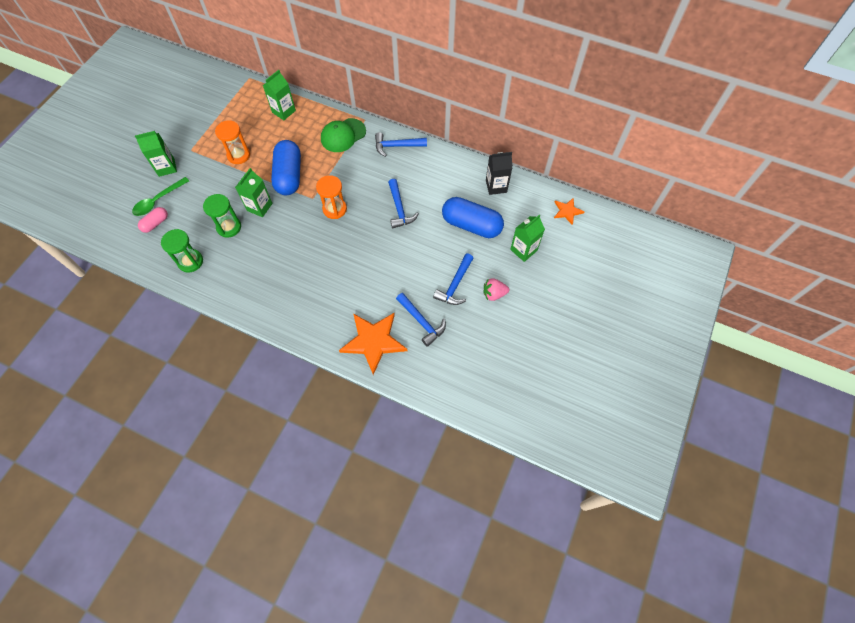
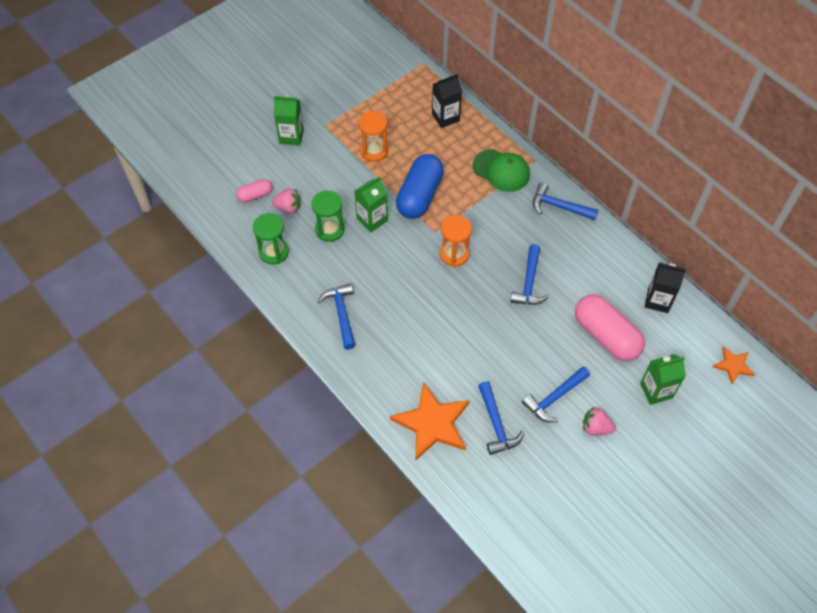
camera: 25 degrees right, 5 degrees down
(158, 201) = (267, 171): green spoon -> none
(187, 223) = (288, 207): none -> pink strawberry
(266, 288) = (342, 314): none -> blue hammer
(283, 111) = (445, 117): green carton -> black carton
(343, 135) = (501, 170): green cap -> green cap turned 135 degrees counterclockwise
(471, 225) = (606, 335): blue capsule -> pink capsule

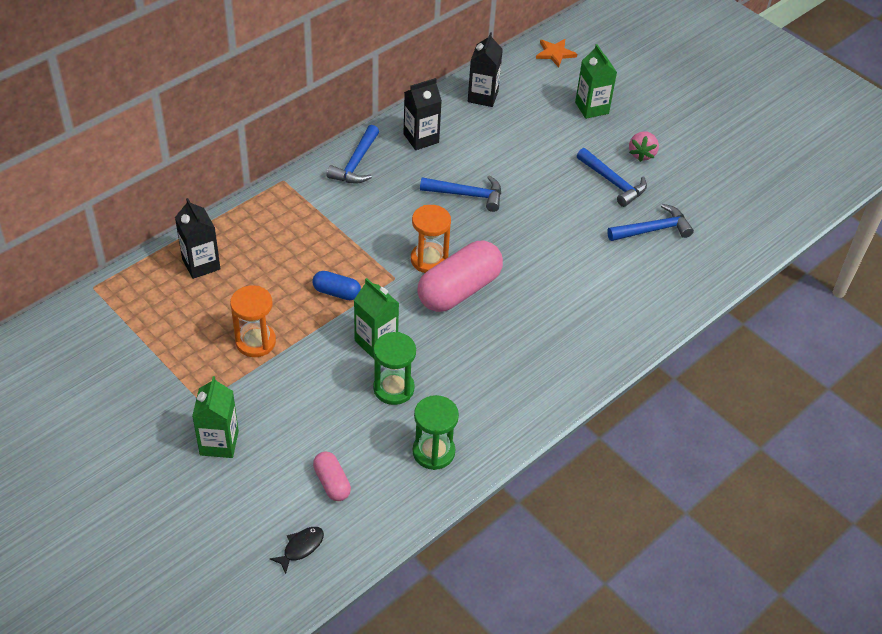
camera: 95 degrees left, 10 degrees down
(209, 180) = (301, 548): none -> black fish
(288, 207) = (355, 439): pink strawberry -> none
(342, 314) = (527, 371): blue hammer -> none
(420, 196) = (336, 292): blue capsule -> blue capsule, size x0.50
(432, 423) = (662, 283): orange star -> none
(501, 170) = (298, 212): green cap -> none
(595, 252) = (421, 138): none -> black carton
(606, 335) = (531, 138): pink capsule -> pink capsule (459, 290)

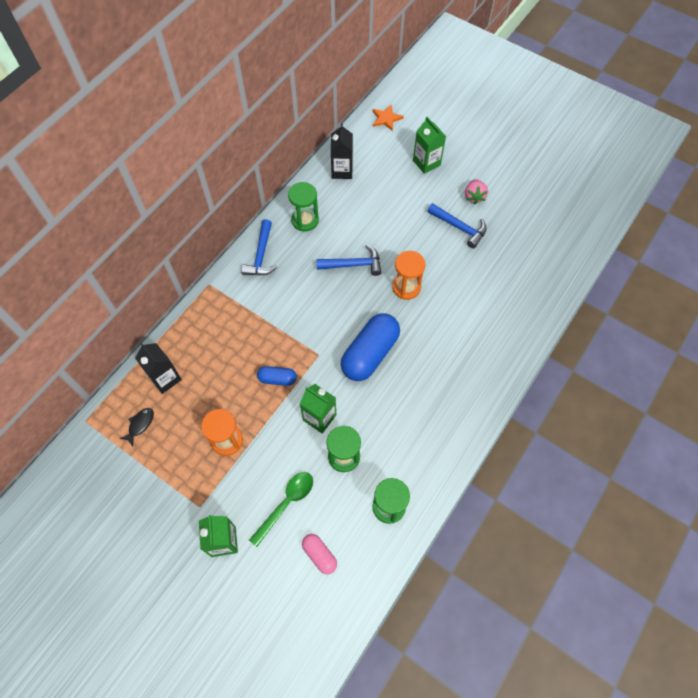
camera: 10 degrees left, 15 degrees up
(301, 548) = (311, 621): black fish -> black fish (140, 425)
(307, 421) = (286, 504): none -> green spoon
(421, 138) = (305, 220): black carton -> green hourglass
(429, 260) = (340, 331): orange hourglass -> orange hourglass (406, 287)
(459, 290) = (370, 354): pink capsule -> blue capsule
(653, 230) = (499, 264): blue hammer -> none

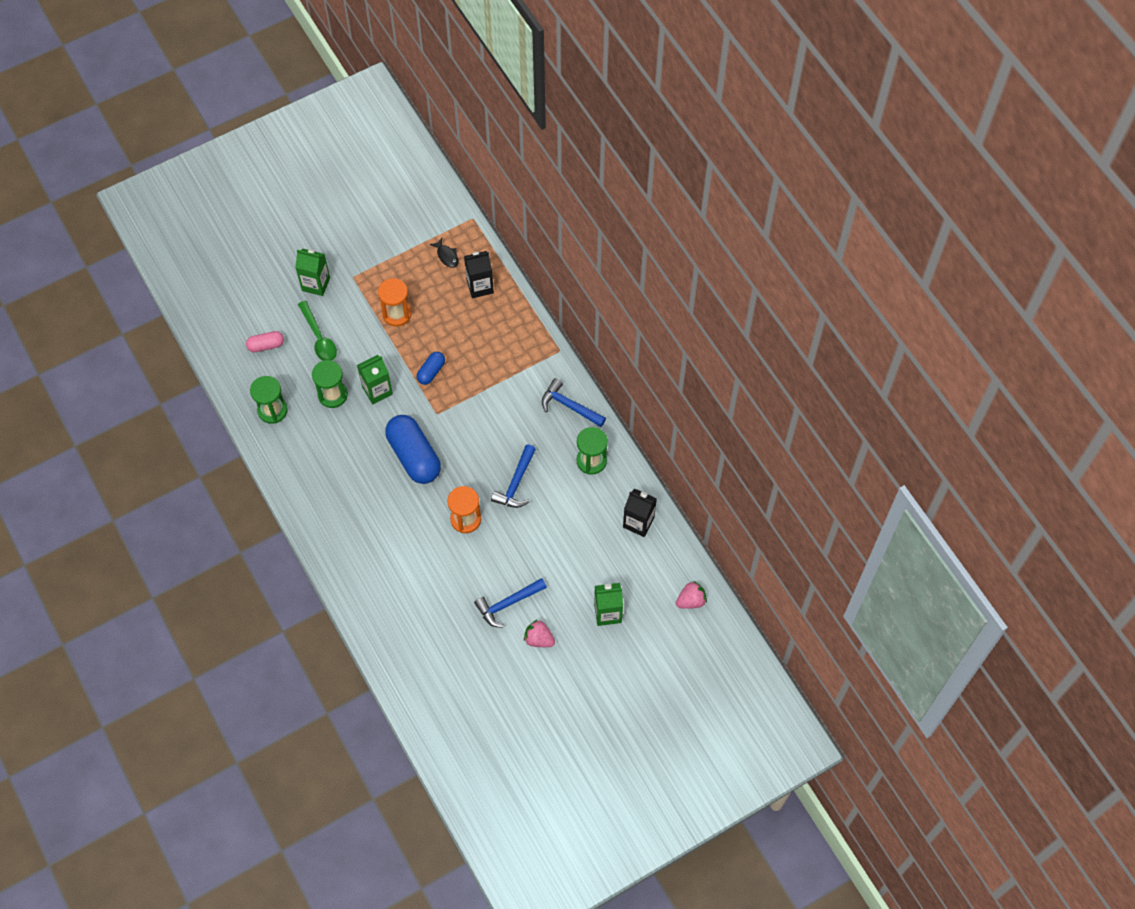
camera: 115 degrees right, 0 degrees up
(386, 118) = (691, 600): orange star -> pink strawberry

